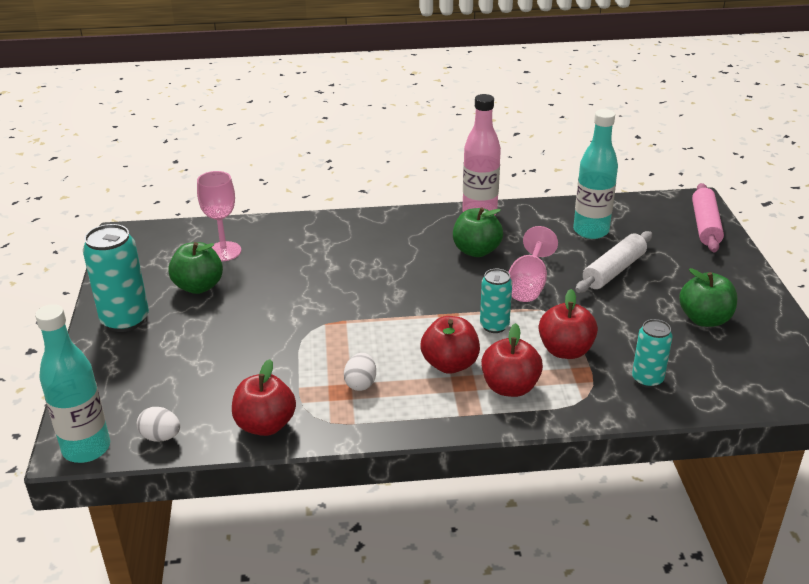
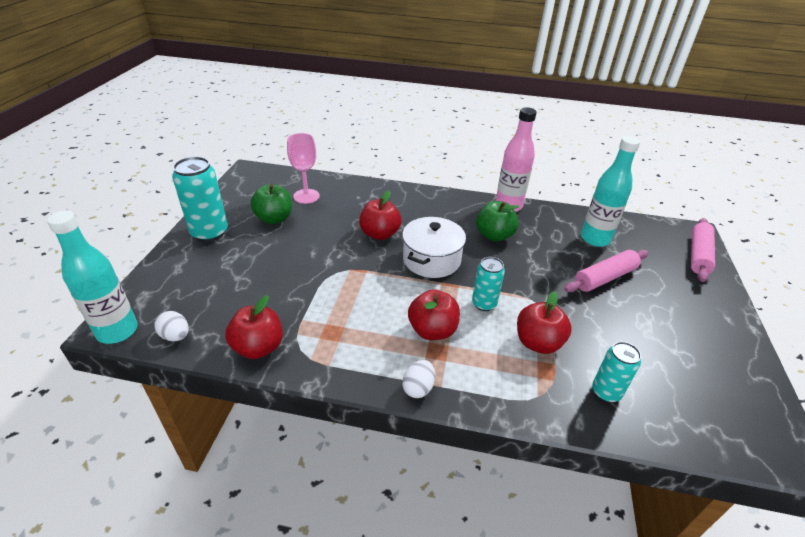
camera: 15 degrees right, 5 degrees up
(361, 383) = (352, 329): white egg -> white egg (418, 388)
(416, 292) = (431, 259): none -> white pot
(510, 387) = (475, 366): red apple -> red apple (380, 234)
(528, 285) = (526, 274): pink goblet -> none
(613, 270) = (604, 278): white rolling pin -> pink rolling pin
(704, 319) = (677, 343): green apple -> none

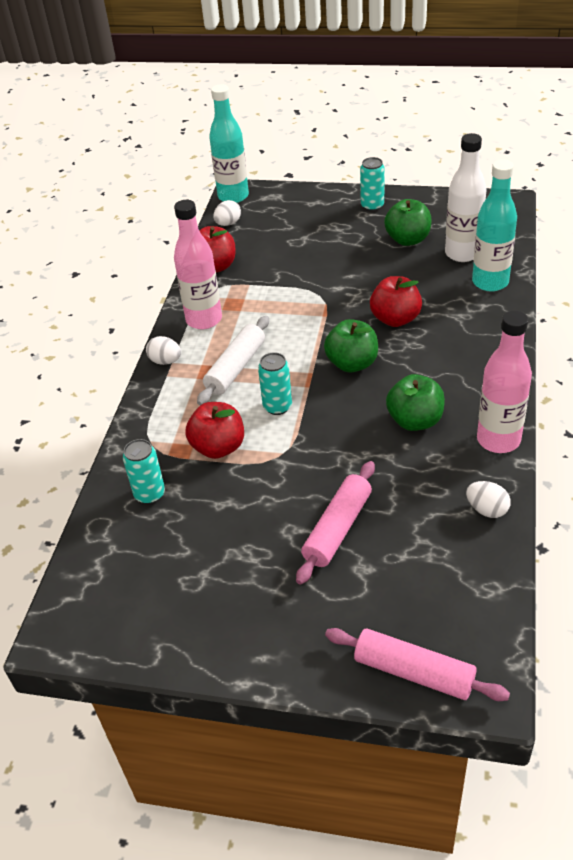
camera: 95 degrees right, 5 degrees up
(209, 232) = (372, 206): turquoise can -> turquoise can, size x0.60
(306, 196) = (462, 253): pink goblet -> white bottle
(353, 356) = (204, 320): none -> pink bottle
(431, 259) = (352, 363): white pot -> green apple
(432, 330) = (236, 368): red apple -> white rolling pin
(568, 217) = (487, 509): none -> white egg
(595, 239) = (431, 534): turquoise bottle -> turquoise bottle (490, 282)
(604, 278) = (338, 529): pink rolling pin -> pink rolling pin turned 60 degrees clockwise

